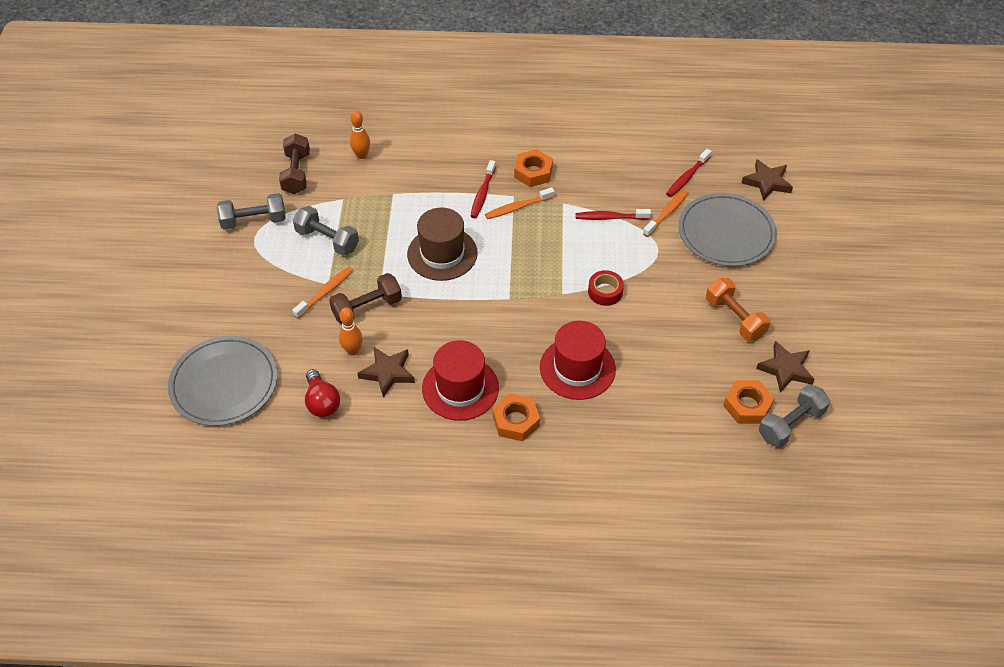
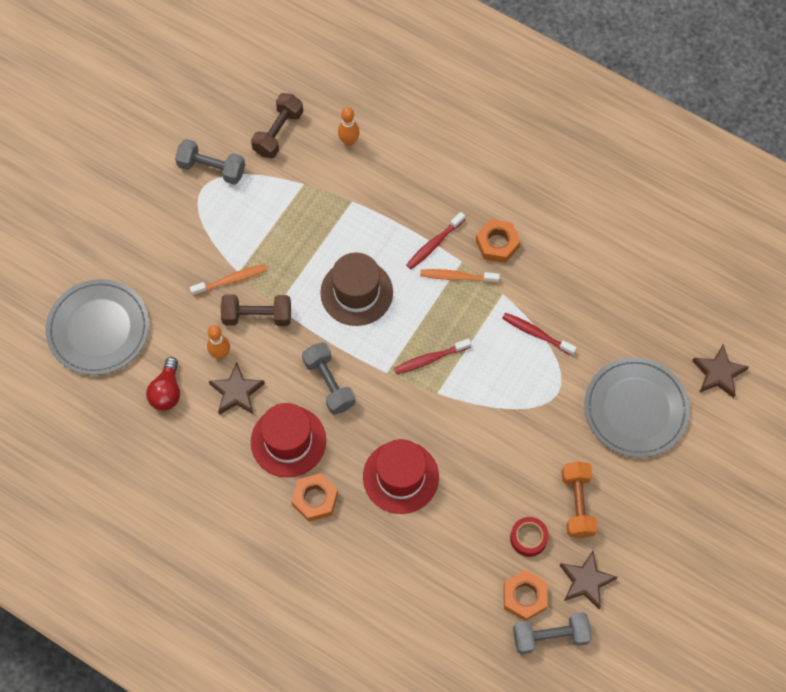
camera: 30 degrees right, 15 degrees up
(327, 240) = (264, 223): grey dumbbell -> grey dumbbell (329, 383)
(605, 292) = (477, 412): red tape -> red tape (528, 538)
(666, 213) = (594, 357): orange toothbrush -> none
(687, 177) = (642, 326): red toothbrush -> red toothbrush (430, 359)

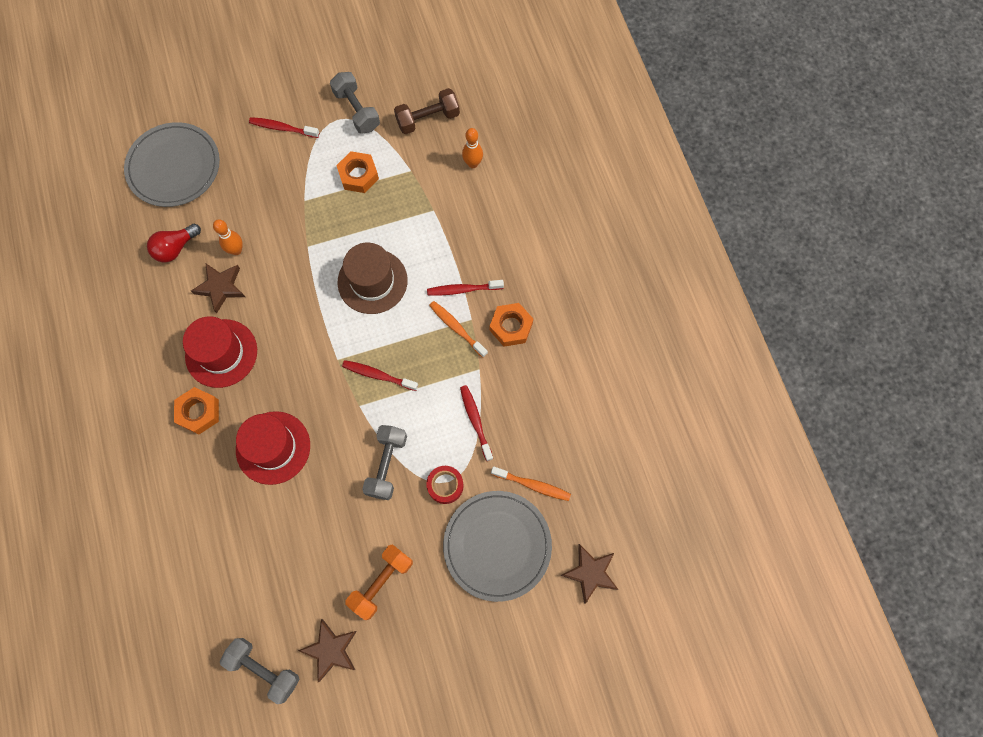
camera: 40 degrees right, 5 degrees up
(162, 229) = (282, 128): none -> red toothbrush
(231, 280) = (294, 202): orange toothbrush -> orange toothbrush (533, 485)
(257, 316) = (287, 243): brown dumbbell -> none
(329, 383) = (289, 334): grey dumbbell -> grey dumbbell (387, 465)
(524, 597) = (274, 620): orange nut -> orange nut (358, 175)
(528, 538) = (320, 577): red tape -> red tape (445, 485)

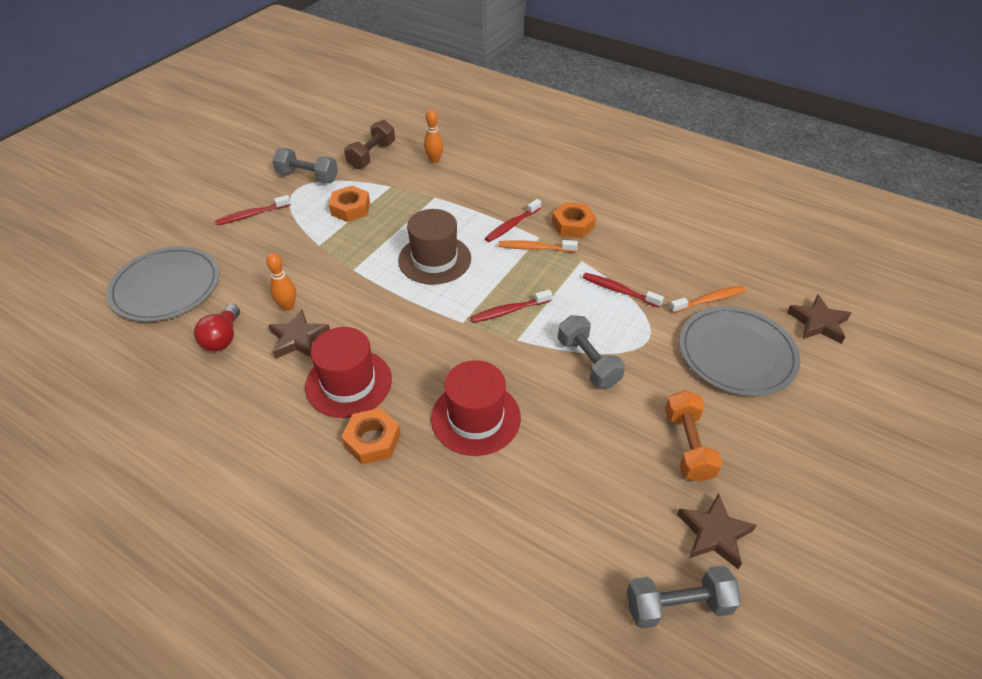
camera: 40 degrees left, 25 degrees down
(445, 485) = (649, 344): red tape -> none

